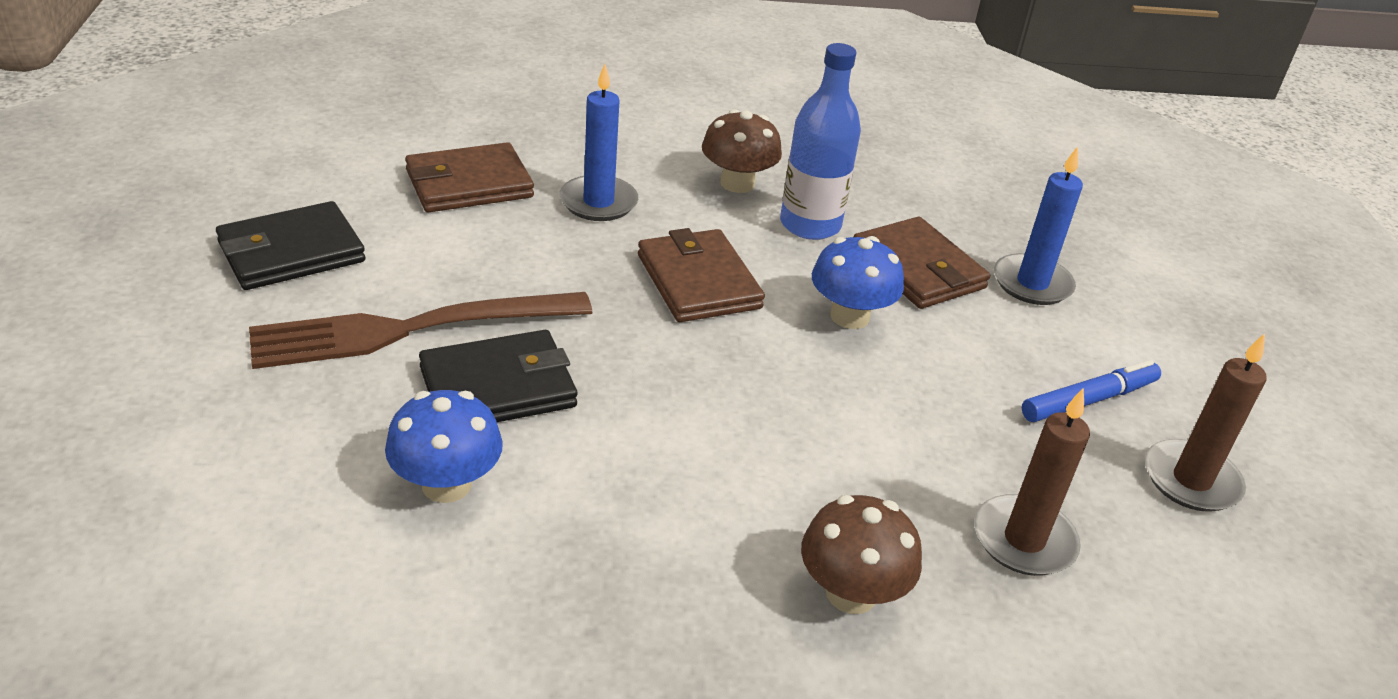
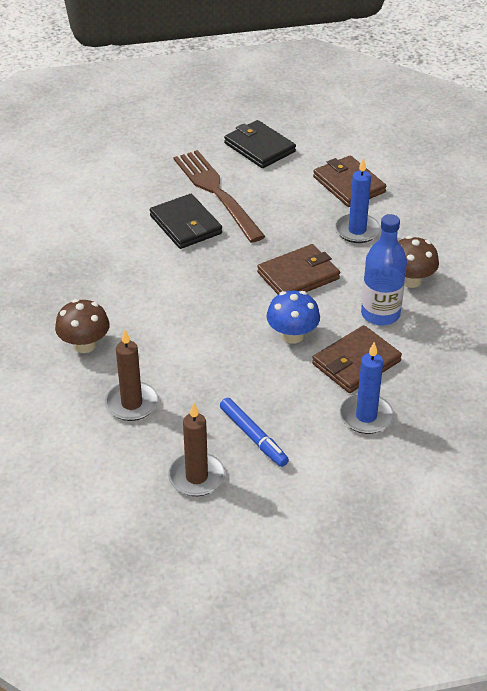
camera: 85 degrees right, 5 degrees up
(446, 485) = (119, 223): blue mushroom -> none

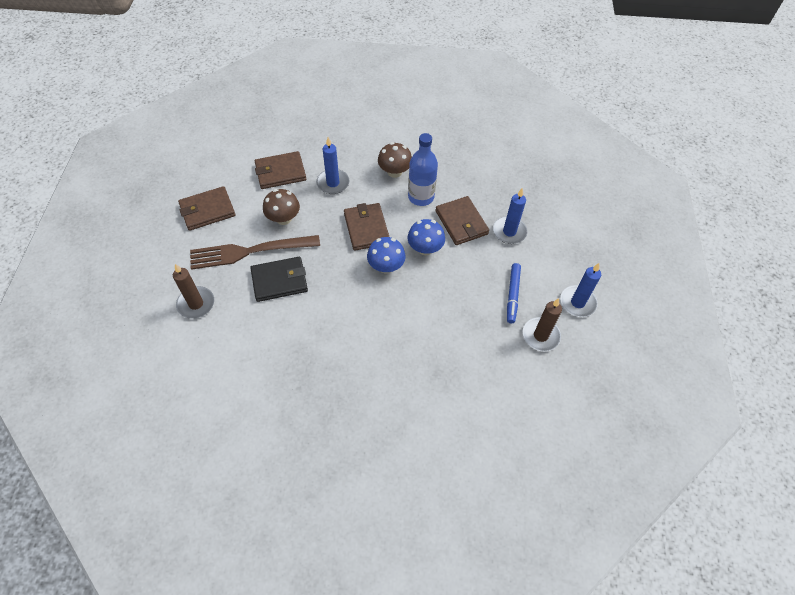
camera: 75 degrees left, 15 degrees up
(84, 345) = (392, 378): brown mushroom -> brown mushroom (283, 218)
(131, 404) = (463, 359): brown candle -> brown candle (196, 304)
(246, 305) = (386, 266): none -> blue mushroom
(253, 437) = (512, 295): blue marker -> blue marker turned 120 degrees clockwise
(259, 147) = (207, 210): black wallet -> brown wallet
(271, 512) = (577, 302): none -> blue candle

